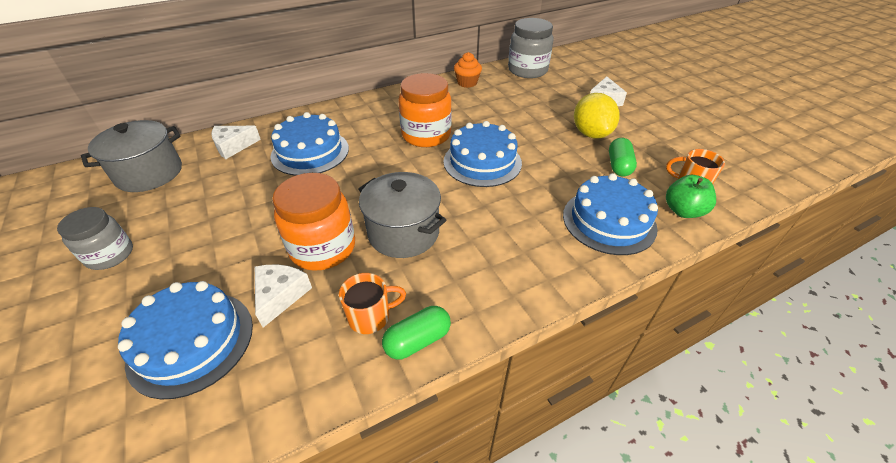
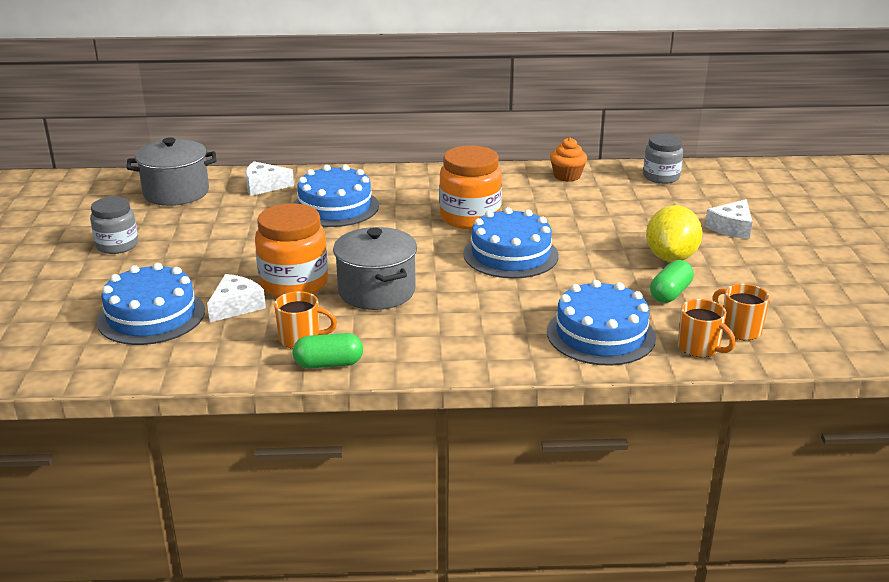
camera: 25 degrees right, 15 degrees down
(527, 70) = (661, 177): grey jar -> grey jar, size x0.65
(683, 211) = (699, 348): green apple -> orange mug

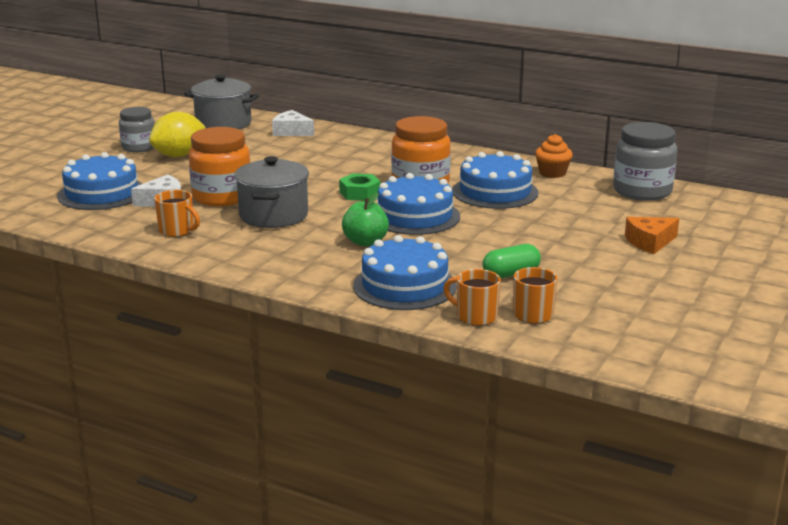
camera: 30 degrees right, 5 degrees down
(328, 364) = (174, 250): green capsule -> none
(335, 207) = (324, 155): blue cake -> blue cake (495, 192)
(427, 242) = (360, 193): none -> green nut
(503, 296) = (365, 242): none -> green apple
(661, 177) = (642, 191): grey jar -> grey jar, size x1.53
(671, 257) = (554, 250): yellow lemon -> yellow lemon (179, 155)
(699, 348) = (475, 316): orange mug -> orange mug turned 135 degrees clockwise
(731, 228) = (649, 242): white cheese -> orange cheese

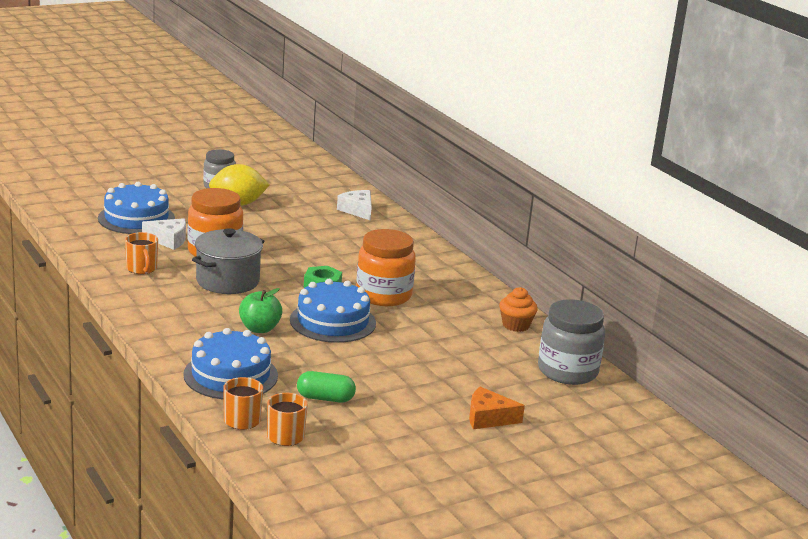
camera: 30 degrees right, 0 degrees up
(223, 123) = (315, 185): grey pot -> none
(495, 192) = (434, 324): blue cake -> none

